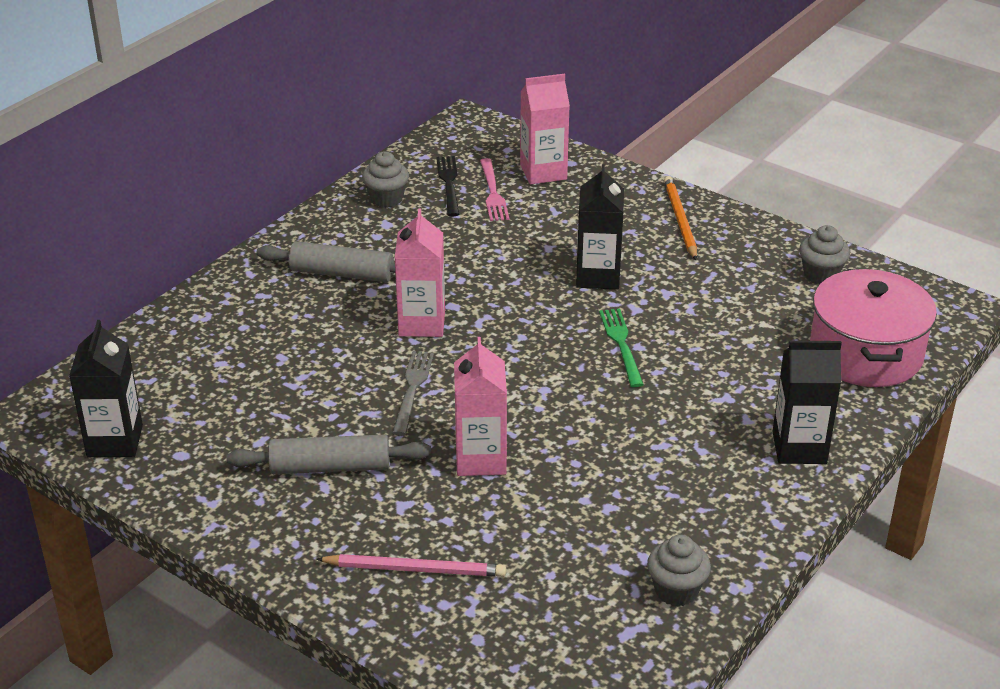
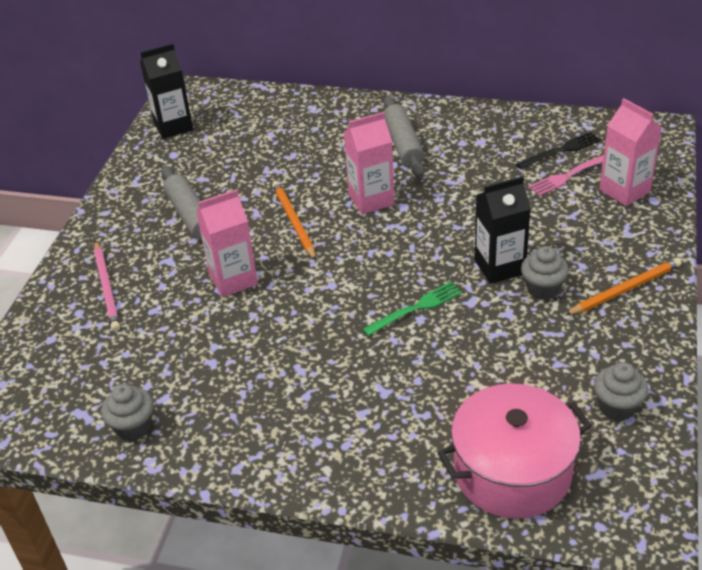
camera: 70 degrees right, 5 degrees up
(386, 199) = (513, 130): grey cupcake -> grey cupcake (542, 289)
(412, 388) = (293, 221): grey fork -> orange pencil
(799, 448) = (343, 457): black carton -> none

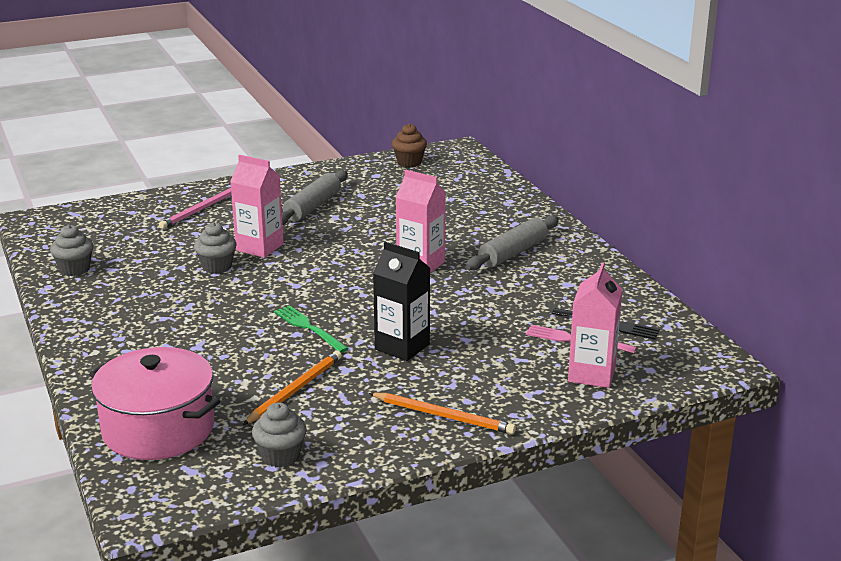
camera: 50 degrees right, 15 degrees down
(173, 126) = (409, 162): black carton -> brown cupcake
(293, 221) = (353, 245): orange pencil -> orange pencil (295, 390)
(417, 308) = (308, 327): green fork -> green fork turned 150 degrees counterclockwise
(542, 289) = (396, 375): grey cupcake -> grey cupcake (217, 267)

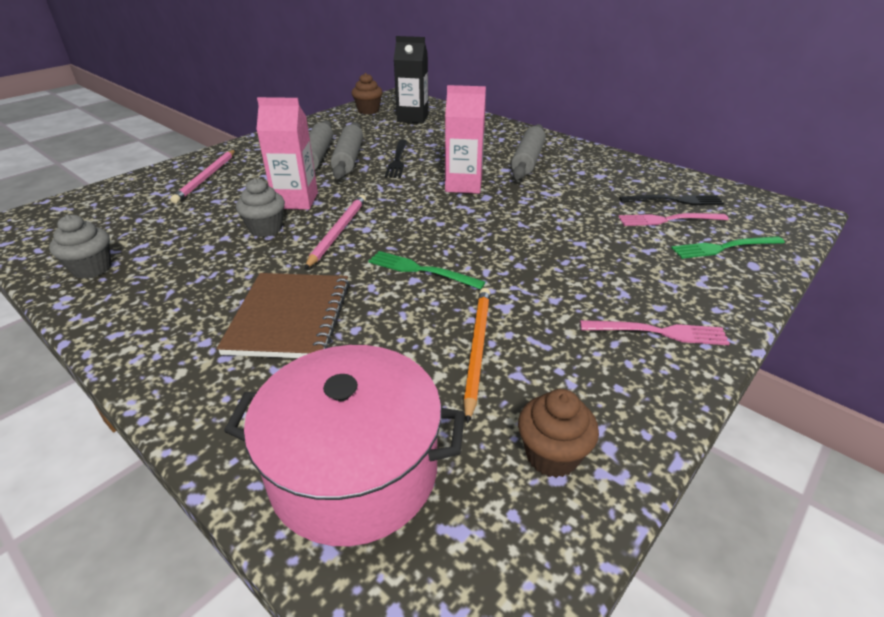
camera: 25 degrees left, 10 degrees up
(185, 336) = (290, 317): none -> brown notebook
(271, 282) = (338, 232): none -> pink pencil
(280, 456) = (552, 455): grey cupcake -> brown cupcake
(340, 215) = (349, 159): none -> grey rolling pin
(383, 227) = (397, 161): none -> black fork
(402, 347) = (533, 266): black carton -> black carton (412, 118)
(444, 416) = (660, 332): orange pencil -> pink fork
(592, 374) = (723, 248): pink carton -> green fork

